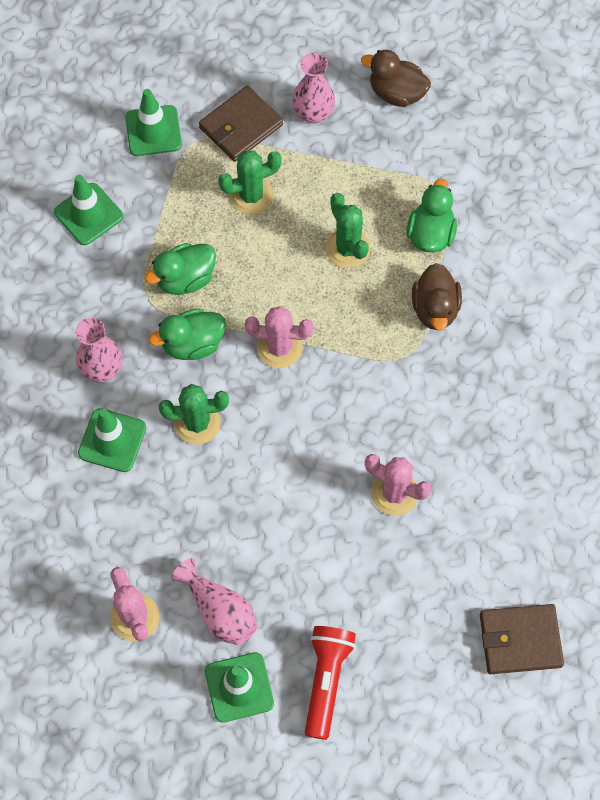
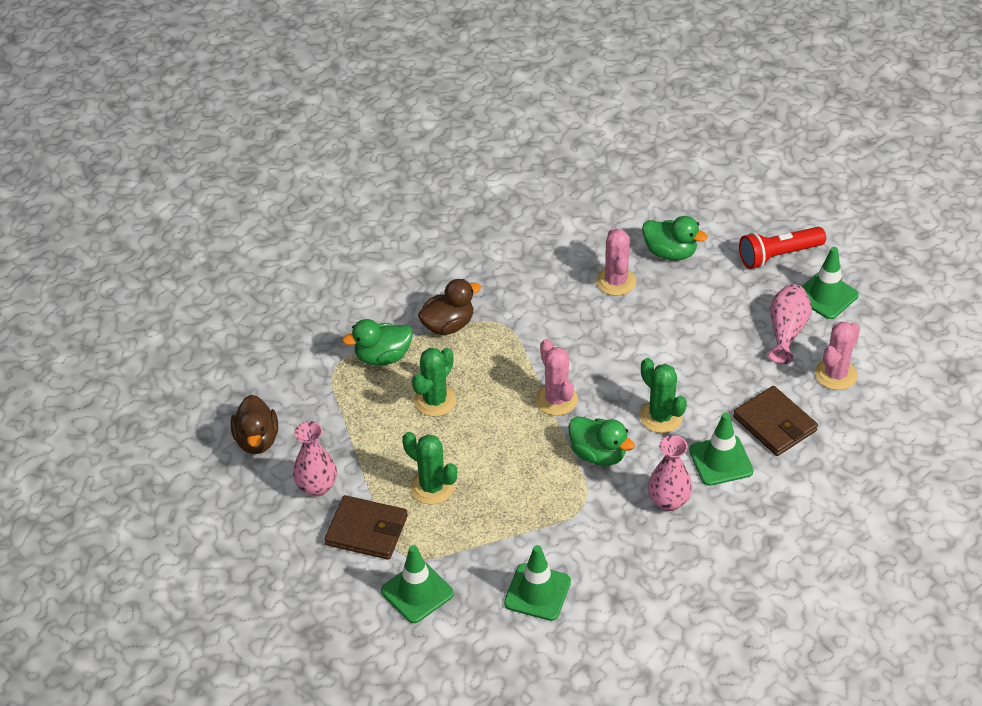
camera: 120 degrees left, 20 degrees down
(185, 279) = (545, 490): green duck -> green duck (670, 253)
(520, 640) = (661, 178): brown wallet -> brown wallet (774, 424)

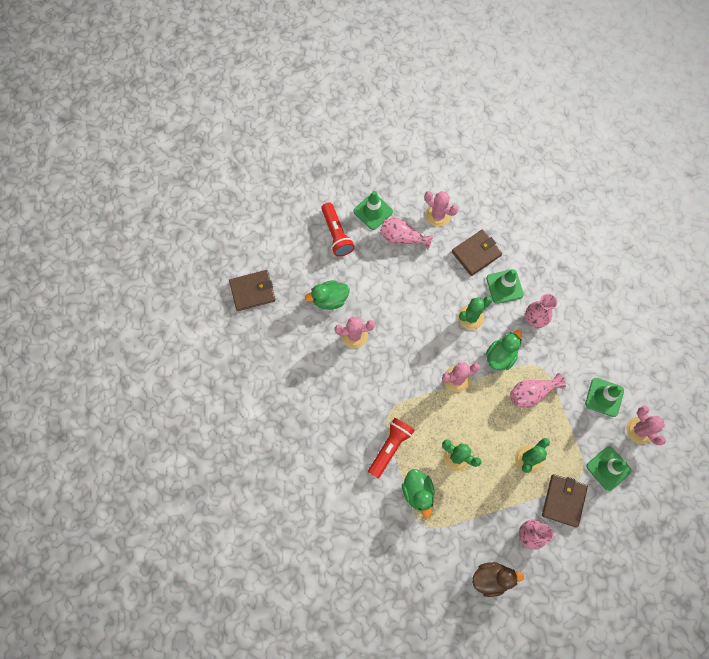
camera: 90 degrees left, 25 degrees up
(448, 325) = (390, 447): brown duck -> red flashlight
(482, 640) = (639, 430): none -> pink cactus
(538, 493) = (531, 393): none -> pink vase
(670, 253) = (330, 299): green duck -> green duck turned 135 degrees counterclockwise
(672, 172) = (252, 291): none -> brown wallet

